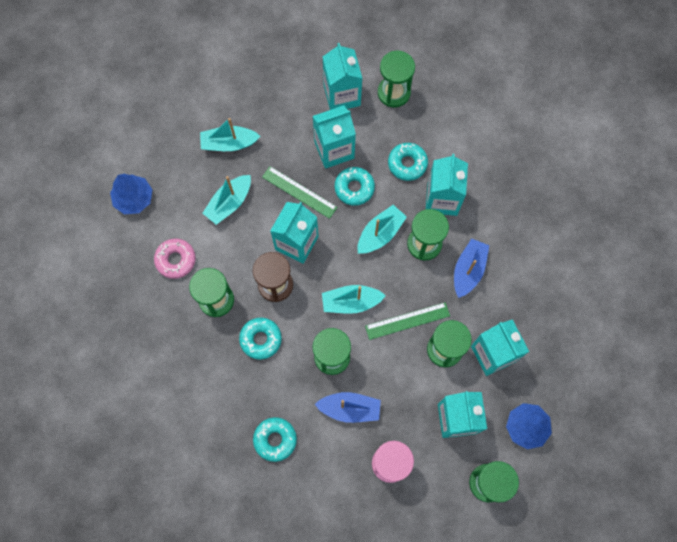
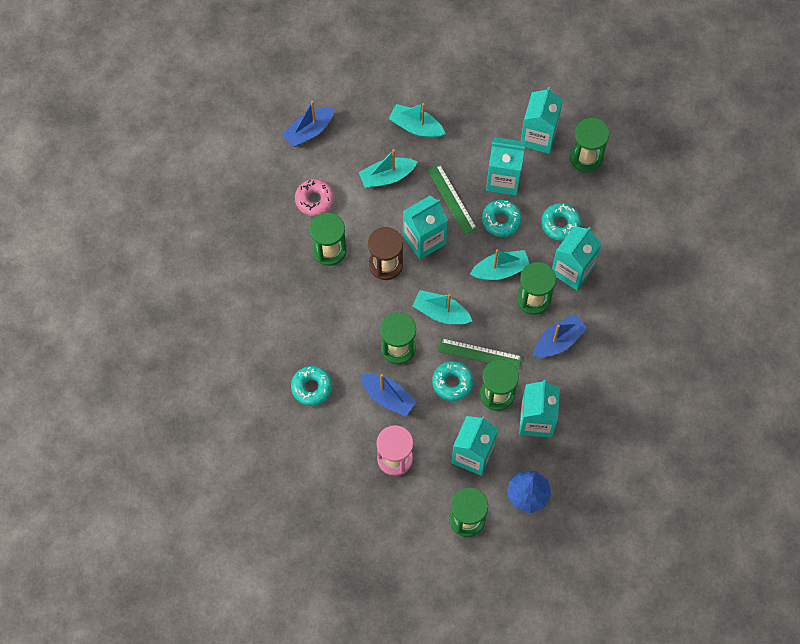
camera: 30 degrees right, 5 degrees down
(134, 198) = (309, 131): blue tree -> blue boat
(261, 339) = (347, 302): turquoise donut -> turquoise donut (452, 383)

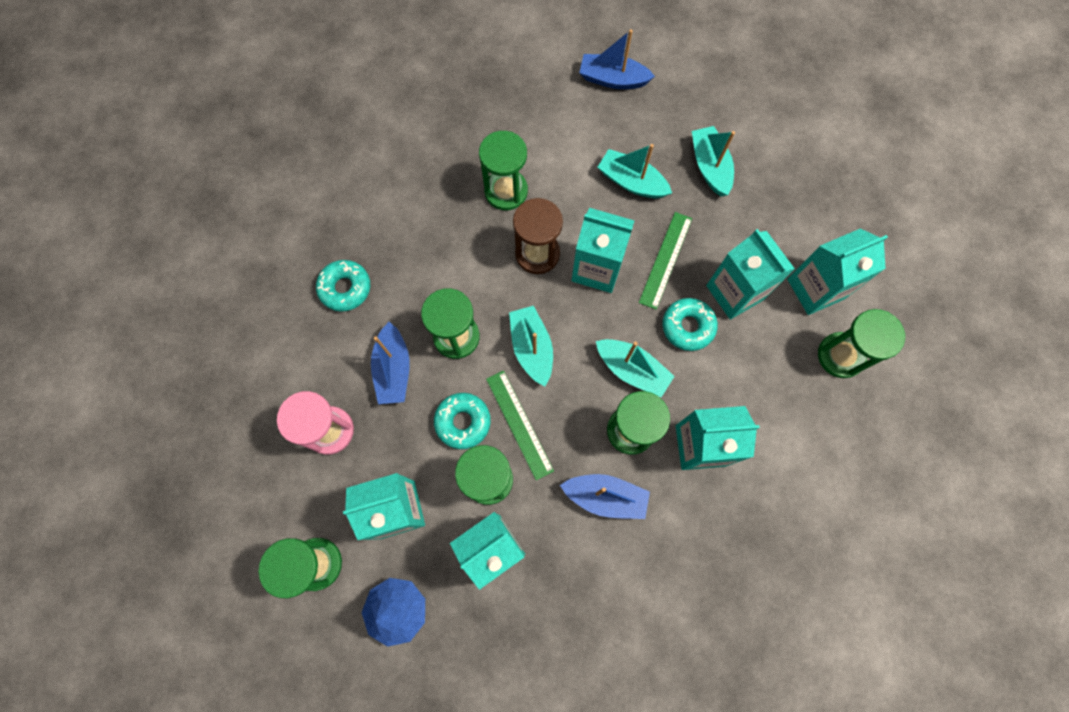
camera: 50 degrees right, 5 degrees up
(314, 200) = (546, 138): pink donut -> none
(560, 224) = (740, 390): turquoise donut -> none

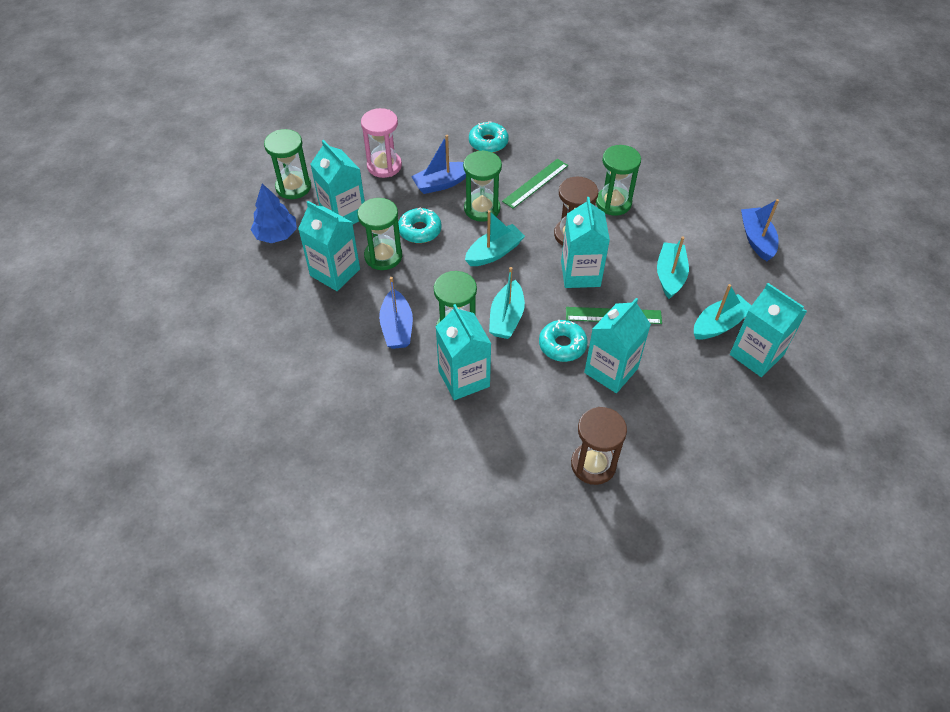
camera: 70 degrees right, 20 degrees down
(519, 424) = (432, 262): green ruler -> green ruler (535, 183)
(815, 289) = (648, 430): turquoise carton -> turquoise carton (756, 355)
(840, 356) = (593, 464): green hourglass -> brown hourglass

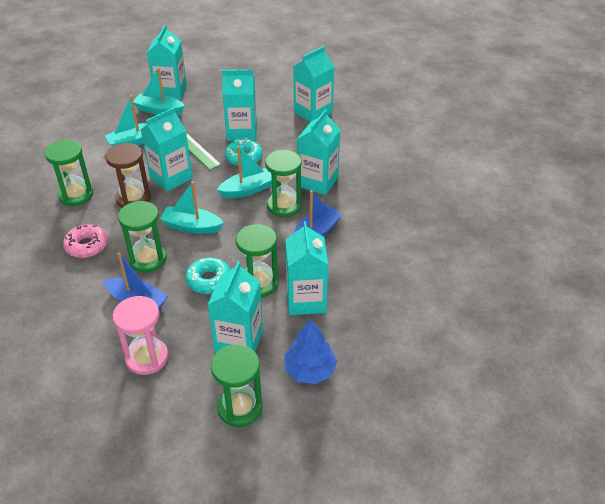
camera: 130 degrees left, 10 degrees down
(488, 142) = (50, 304): turquoise donut -> none
(535, 183) = (87, 246): green ruler -> pink donut
(593, 464) = (313, 112): brown hourglass -> turquoise carton
(756, 239) = (61, 122): blue boat -> none

